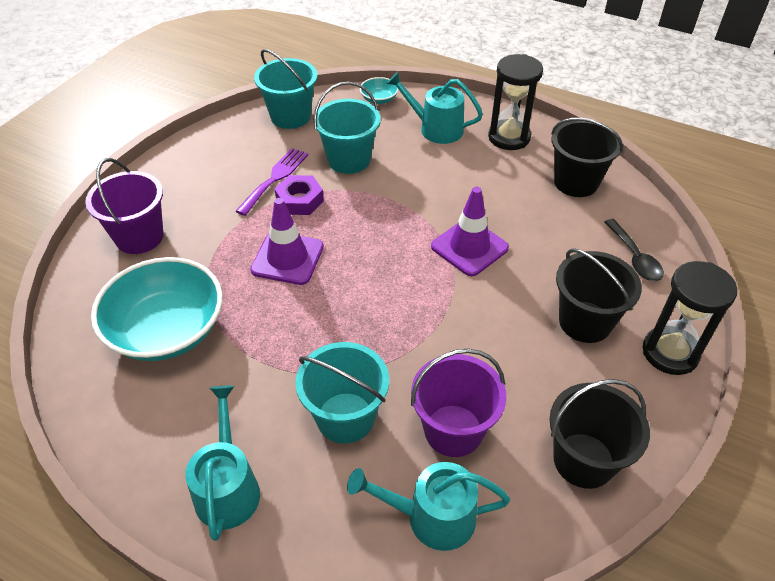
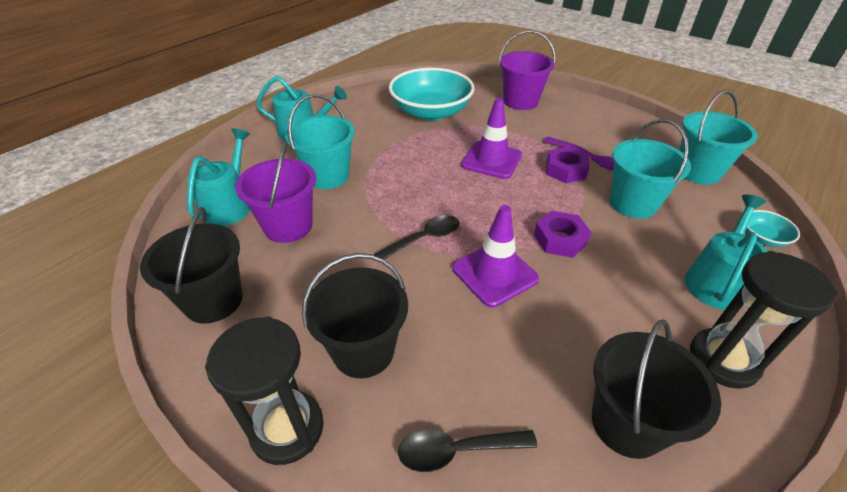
camera: 100 degrees right, 5 degrees down
(412, 207) = (560, 239): none -> purple nut
(438, 301) = (424, 238): none -> black spoon

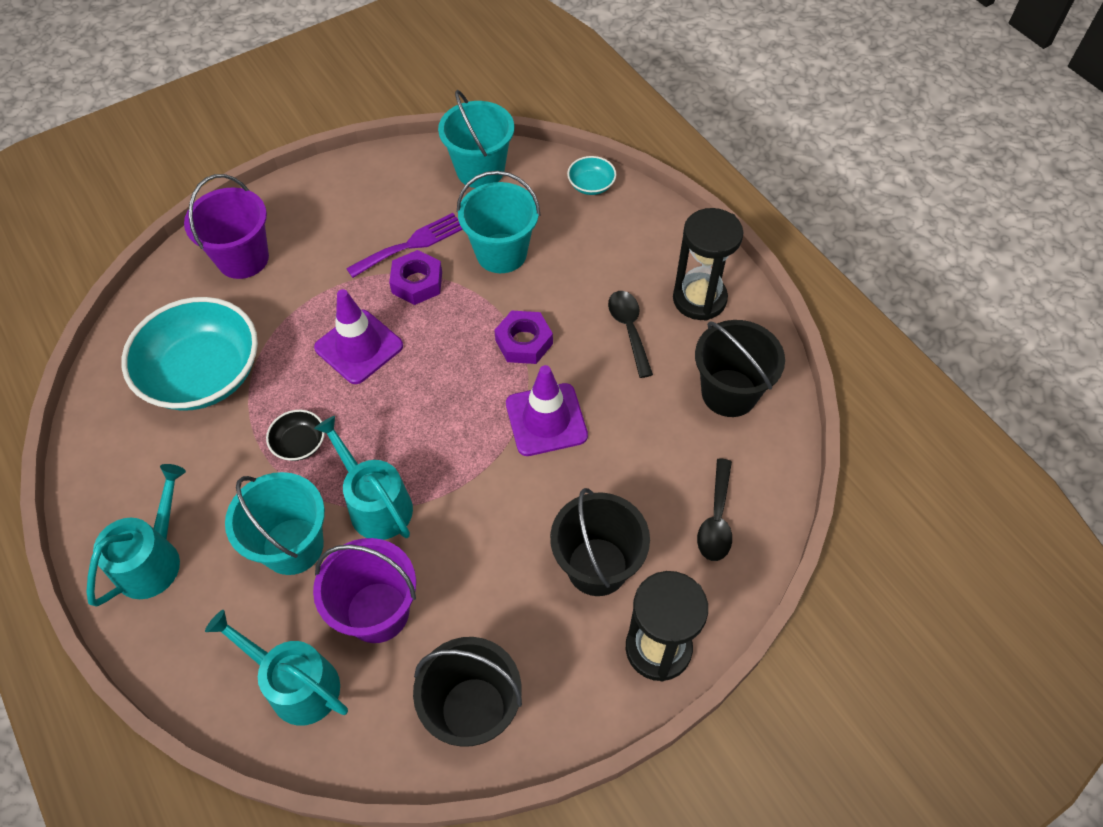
camera: 70 degrees left, 15 degrees up
(403, 158) = (299, 443): none -> black bowl
(424, 238) = (467, 467): black spoon -> black spoon (629, 329)
(716, 281) = (625, 252): turquoise watering can -> turquoise watering can (376, 504)

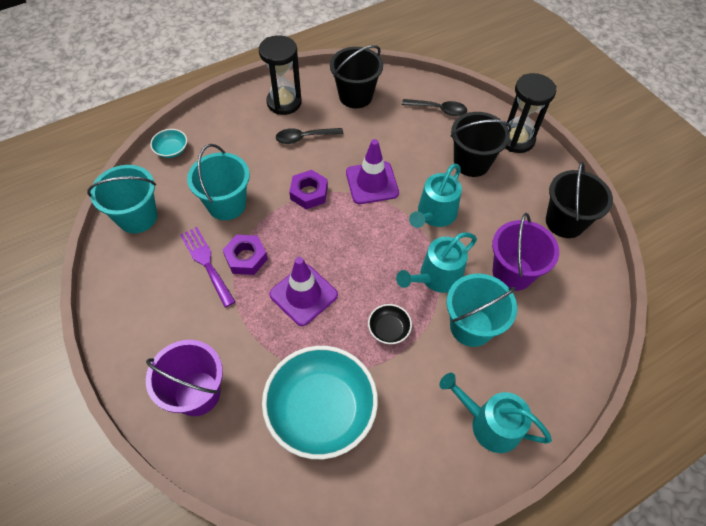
camera: 90 degrees left, 0 degrees up
(297, 684) = (566, 315): turquoise watering can -> turquoise watering can (434, 214)

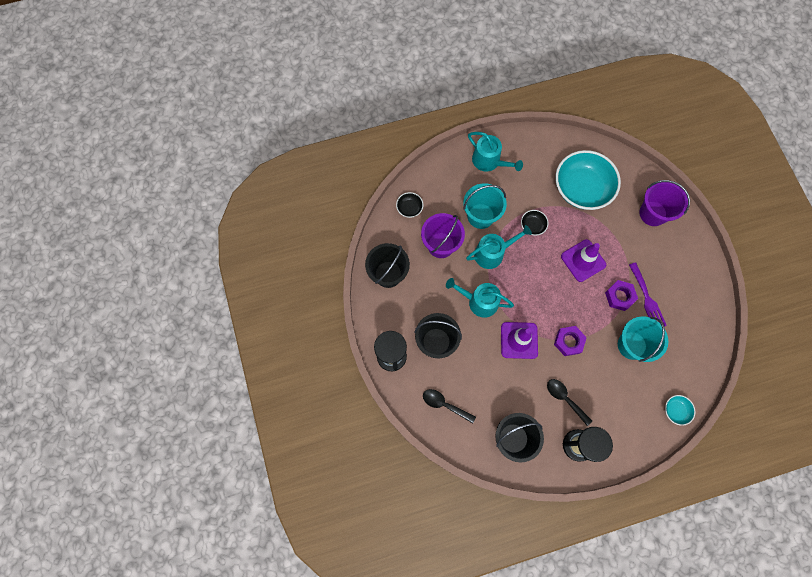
camera: 165 degrees left, 15 degrees up
(137, 217) = (698, 349): turquoise bucket -> none
(304, 138) = (565, 399): black spoon -> black spoon turned 135 degrees counterclockwise
(434, 214) = (479, 301): turquoise watering can -> turquoise watering can turned 120 degrees counterclockwise
(580, 314) = (409, 208): none -> black bowl

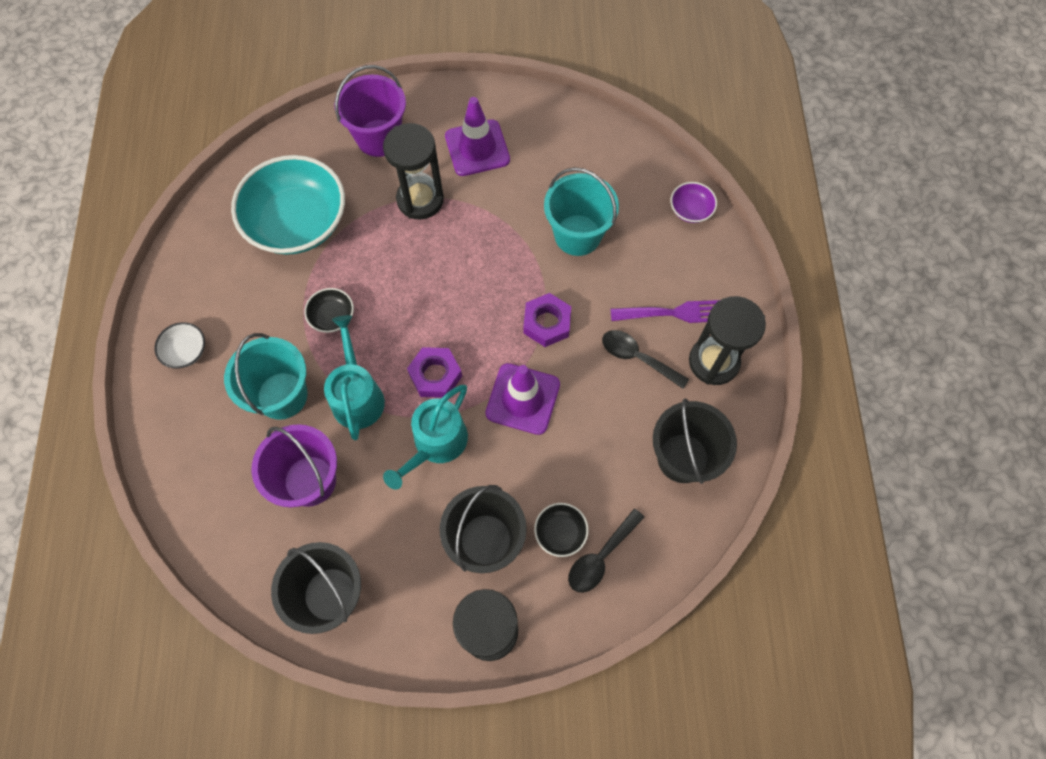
camera: 75 degrees left, 5 degrees down
(409, 208) = (216, 518): black bowl -> black bowl (560, 532)
(489, 161) = (186, 351): turquoise watering can -> white bowl
(565, 399) = (637, 357): black spoon -> black spoon turned 60 degrees clockwise
(583, 260) = (420, 259): purple traffic cone -> purple traffic cone (477, 148)
(619, 296) = (496, 227): purple nut -> purple nut (435, 375)
(621, 249) = (420, 200): none -> black hourglass
(647, 298) = (511, 190): purple fork -> purple fork (676, 313)
(675, 410) = (690, 210): turquoise bowl -> purple bowl

